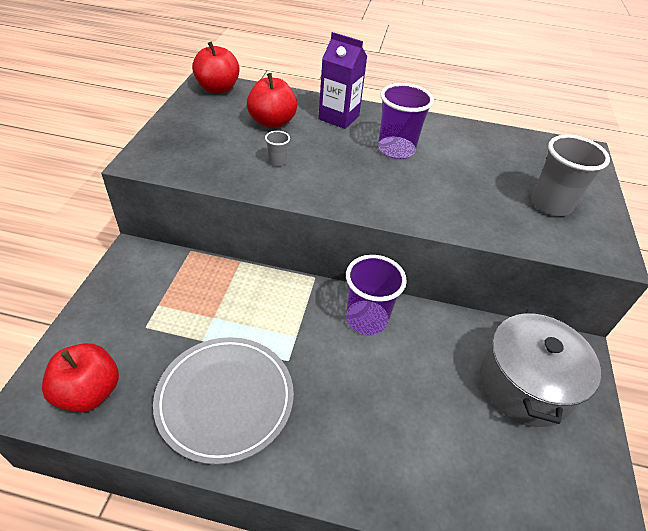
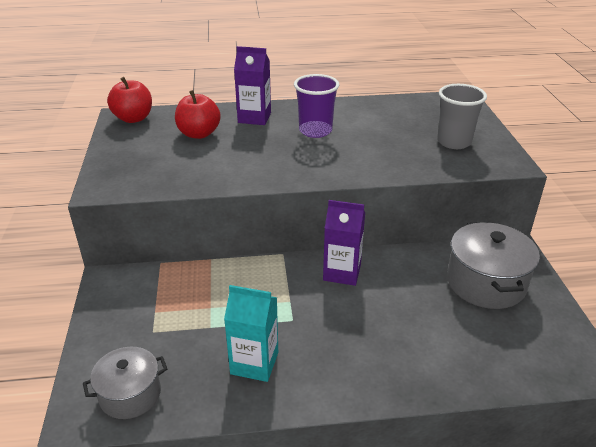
camera: 15 degrees left, 10 degrees down
(89, 392) = (130, 394): red apple -> grey pot
(225, 399) = (254, 363): grey plate -> turquoise carton
(277, 161) = (221, 162): grey cup -> none
(366, 319) = (342, 272): purple cup -> purple carton

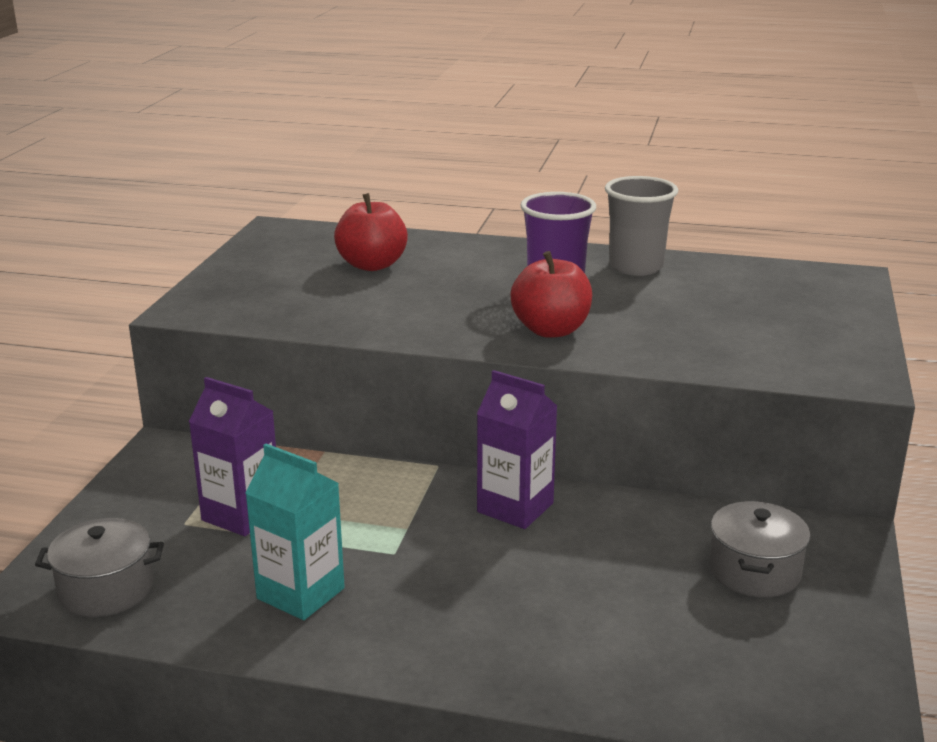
camera: 20 degrees right, 10 degrees down
(133, 118) = (292, 233): red apple -> red apple (551, 330)
(254, 118) = (472, 256): purple carton -> purple carton (241, 515)
(454, 142) = (781, 333): grey cup -> grey cup (636, 267)
(485, 282) = (754, 571): grey pot -> grey pot, size x0.64

